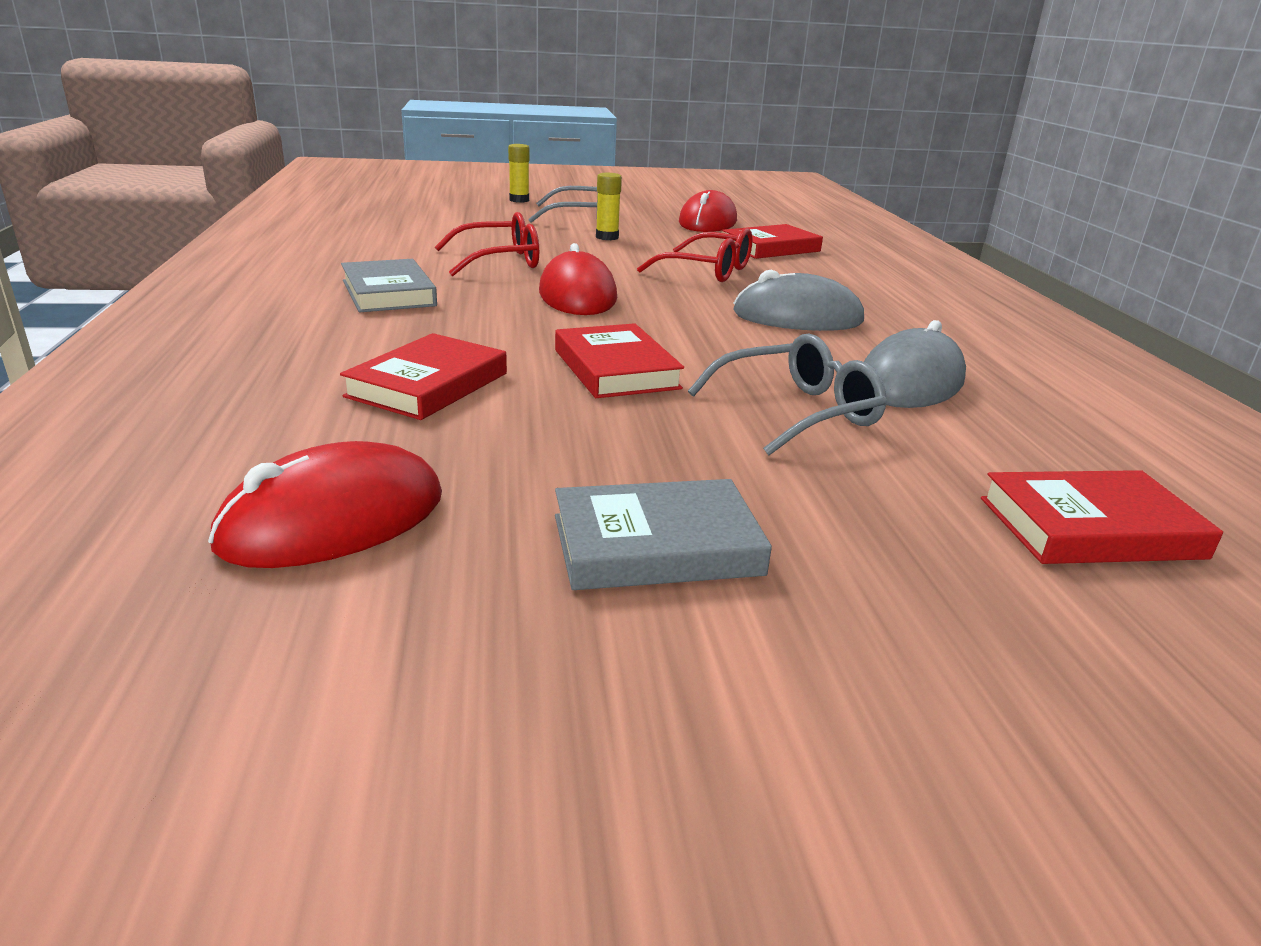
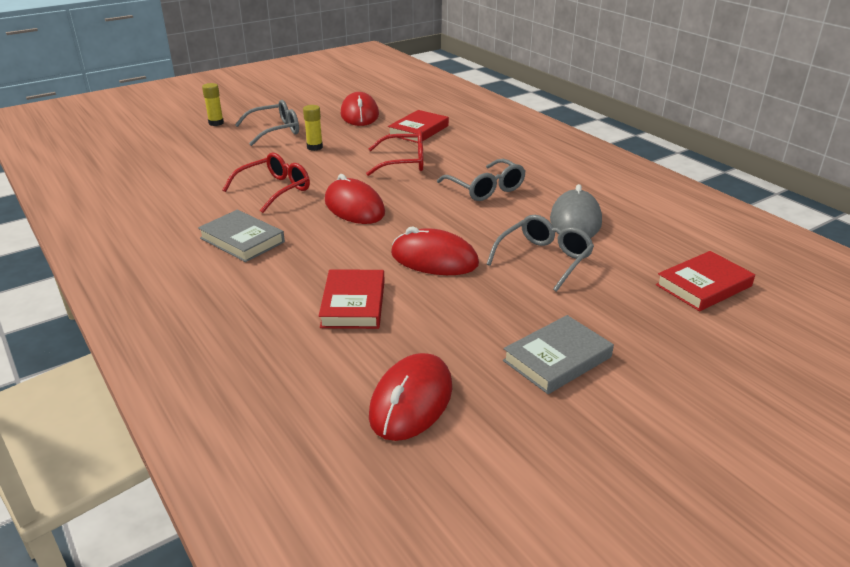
camera: 25 degrees left, 5 degrees up
(615, 369) = (434, 259): red book -> red mouse
(797, 317) = (485, 188): grey mouse -> grey glasses

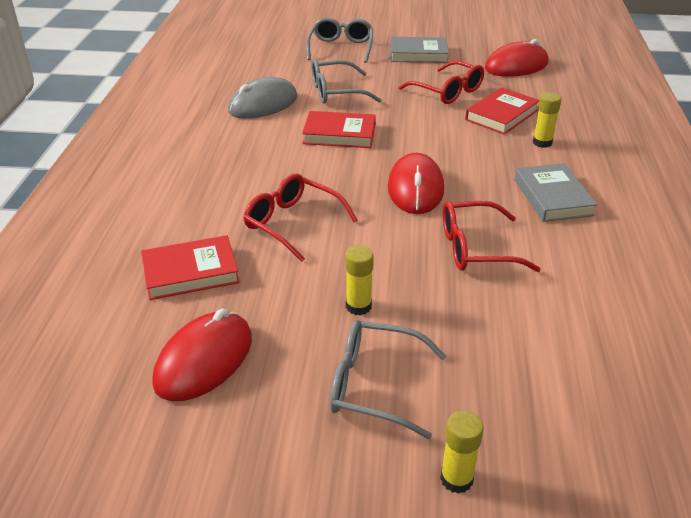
camera: 140 degrees left, 5 degrees up
(285, 287) = (542, 142): none -> yellow glue stick
(434, 259) = (409, 120): red mouse -> none
(444, 310) = (447, 91): none -> red glasses
(485, 188) = (272, 157): grey glasses -> grey glasses (341, 48)
(703, 286) = (278, 49): red book -> red book (339, 134)

